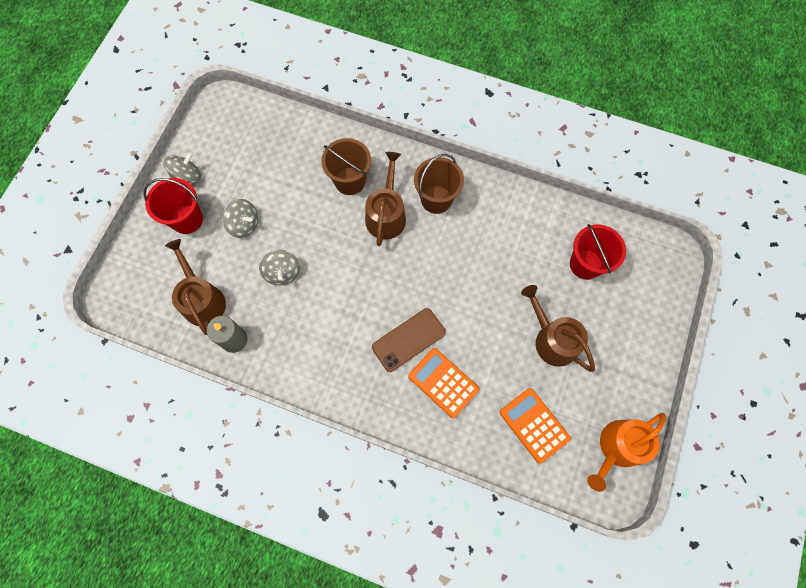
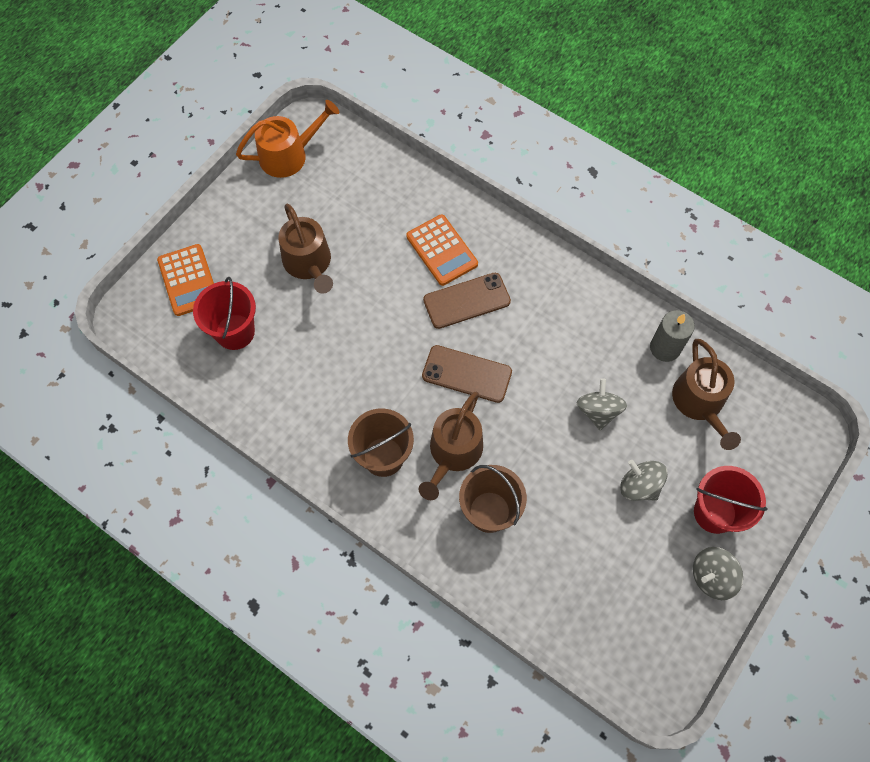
camera: 165 degrees left, 5 degrees down
(392, 276) = (466, 374): none -> brown phone
(534, 425) = (362, 192): orange calculator -> orange calculator (188, 280)

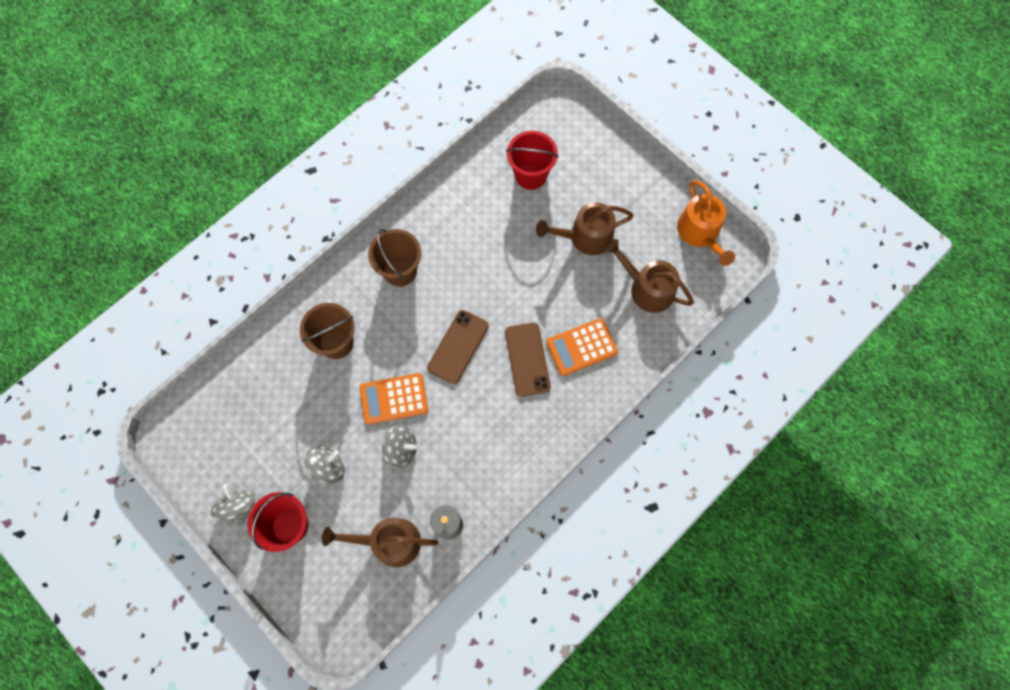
camera: 100 degrees right, 5 degrees up
(188, 280) = (584, 145): orange calculator -> orange calculator (394, 399)
(453, 452) = (391, 324): brown watering can -> brown watering can (647, 288)

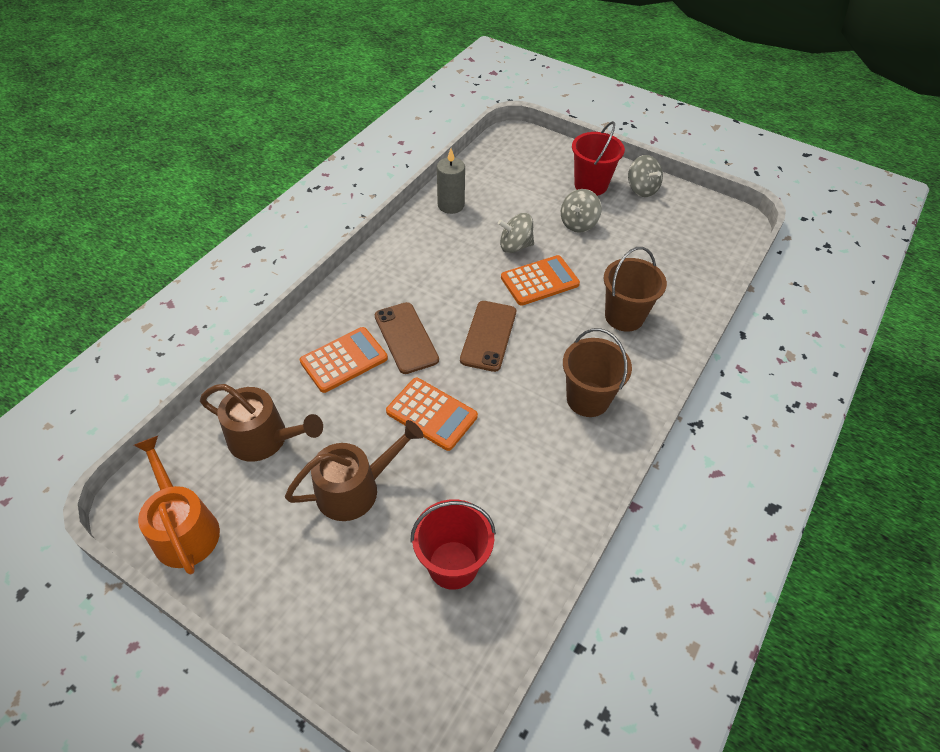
camera: 165 degrees right, 20 degrees down
(389, 542) = (499, 188): brown watering can -> none
(521, 283) = (431, 414): none -> orange calculator

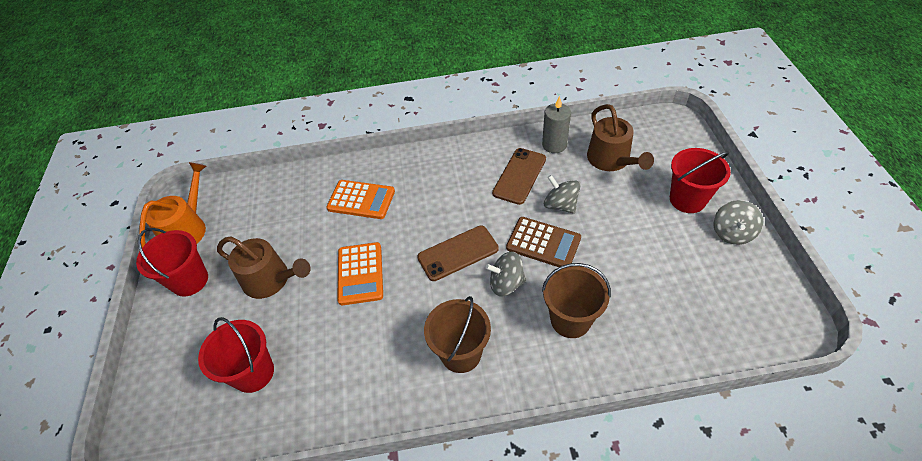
camera: 55 degrees right, 0 degrees up
(264, 438) = (271, 212): brown watering can -> brown watering can (611, 160)
(266, 564) = (190, 280): none -> red bucket
(406, 338) = (409, 213): brown phone -> brown phone (519, 176)
(539, 281) = (543, 243): orange calculator -> brown calculator
(578, 224) = (633, 222): grey spinning top -> grey spinning top (506, 283)

